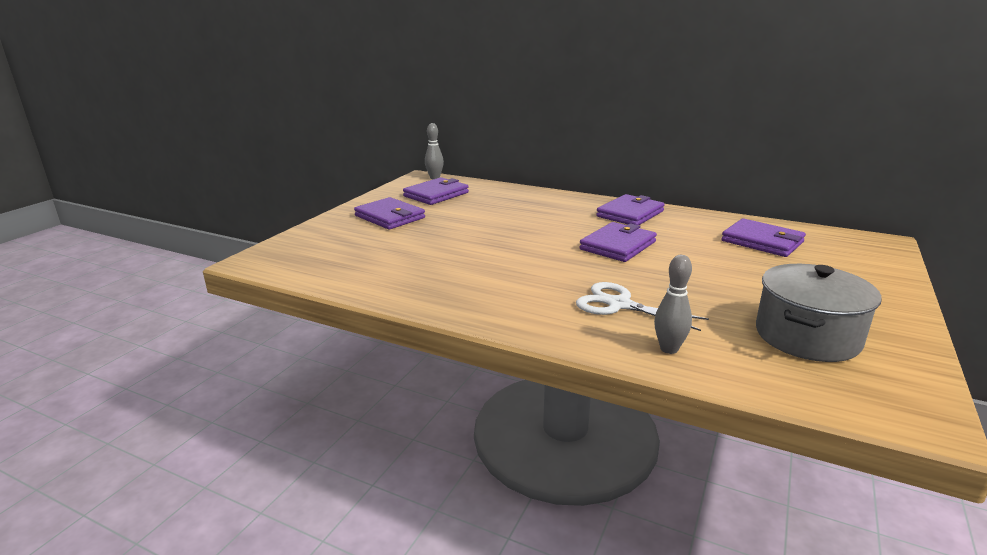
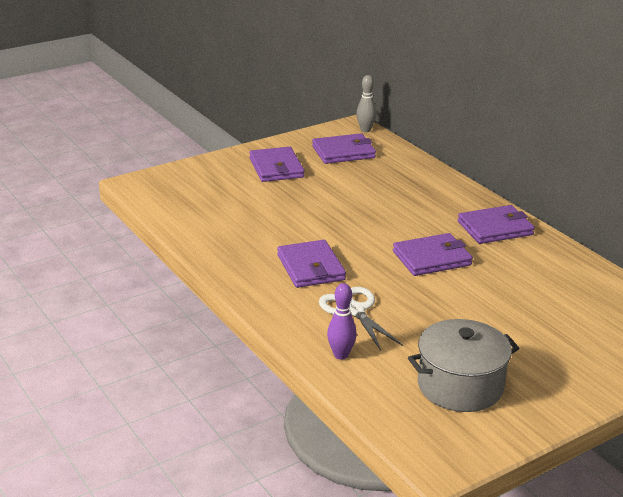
camera: 30 degrees right, 5 degrees up
(669, 349) = (341, 355): grey bowling pin -> purple bowling pin
(762, 241) = (575, 298): purple wallet -> purple wallet (310, 267)

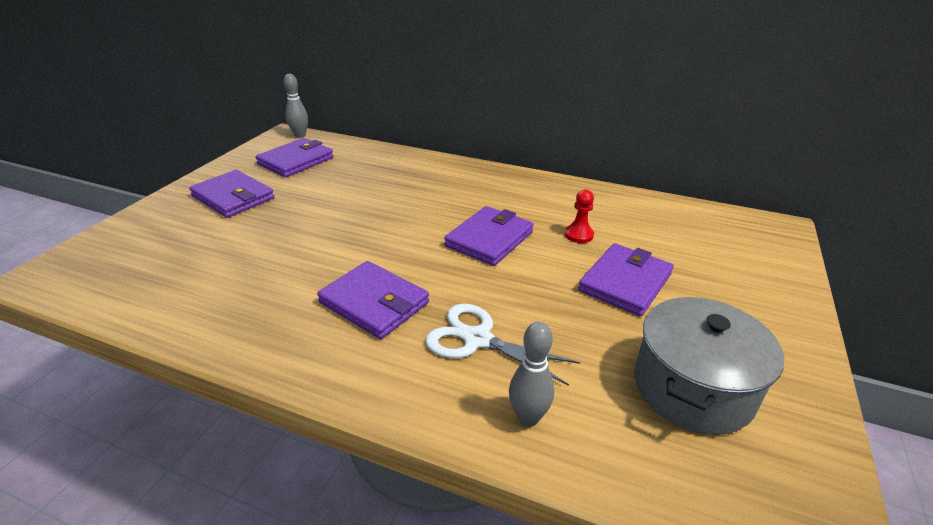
camera: 35 degrees left, 5 degrees up
(341, 355) = (528, 418): purple bowling pin -> grey bowling pin
(495, 228) = (510, 188): purple wallet -> purple wallet (625, 282)
(507, 280) = (579, 235): none -> red pawn

